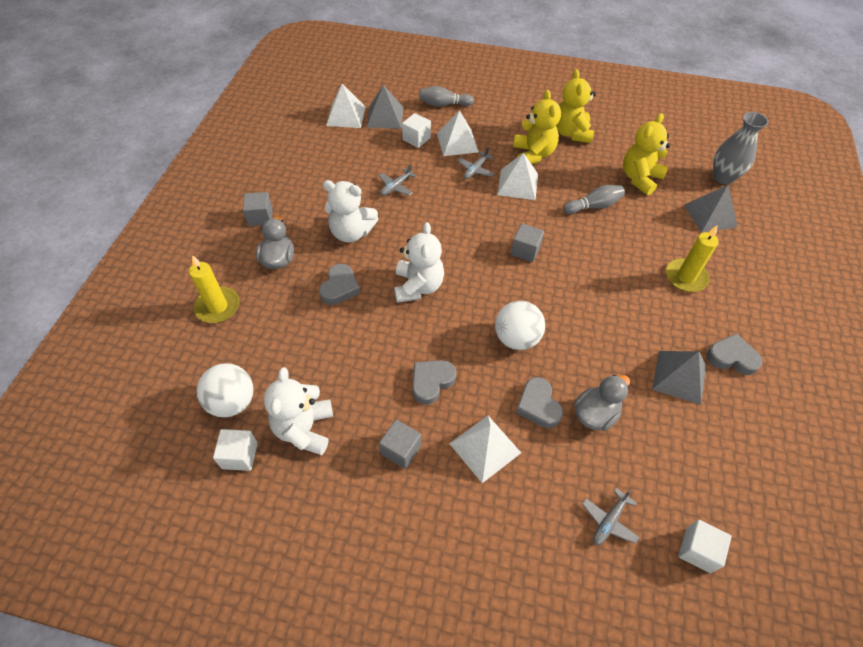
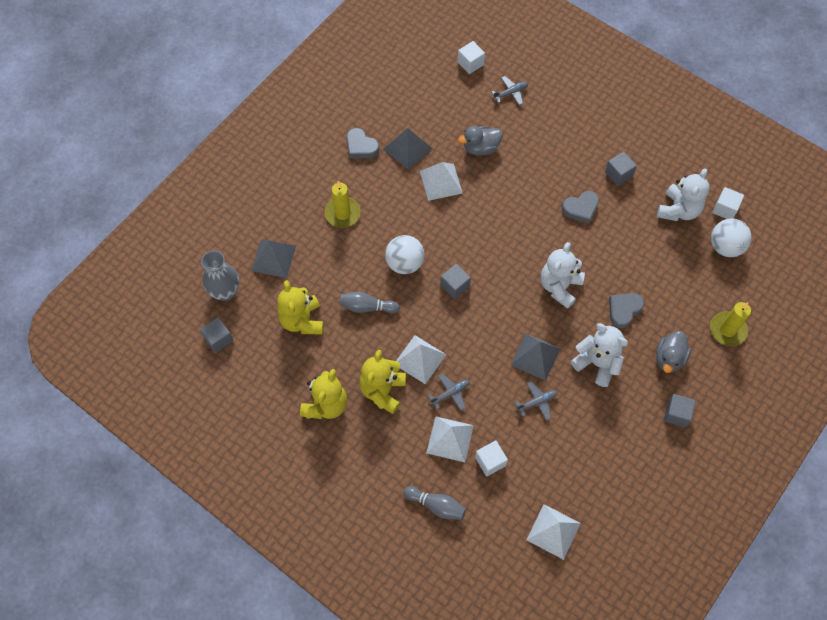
camera: 155 degrees left, 10 degrees up
(385, 117) = (510, 511): grey pyramid -> grey pyramid (535, 356)
(485, 448) = (564, 155): white pyramid -> white pyramid (441, 182)
(516, 338) = (504, 216): white ball -> white ball (404, 263)
(538, 405) = (515, 167): grey heart -> none
(639, 178) = (302, 320): yellow teddy bear -> yellow teddy bear turned 105 degrees clockwise
(693, 145) = (218, 339): none -> grey cube

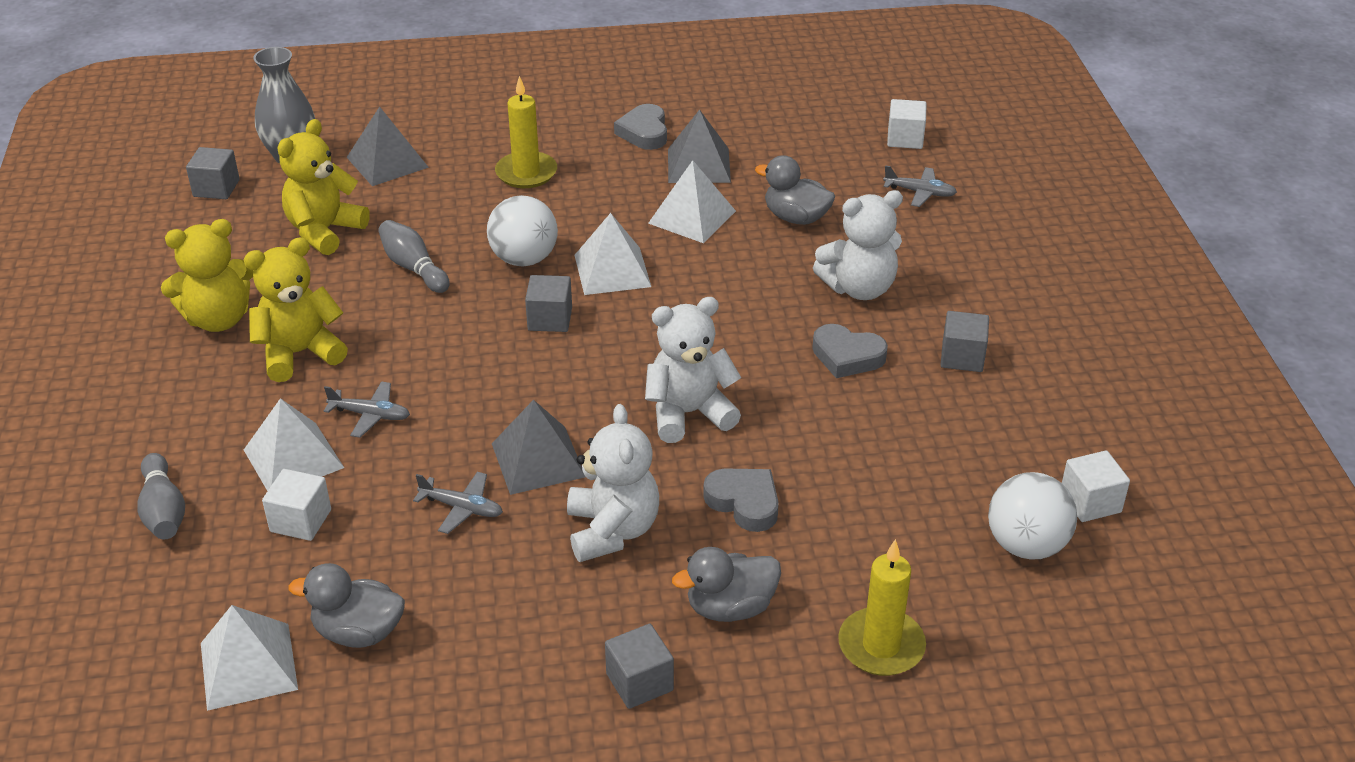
camera: 45 degrees right, 25 degrees down
(420, 359) = (391, 356): white pyramid -> white pyramid (612, 270)
(570, 483) = (358, 632): none -> grey duck
(624, 310) = (744, 502): grey heart -> grey heart turned 45 degrees clockwise
(678, 210) = (1004, 453): white teddy bear -> white teddy bear (859, 288)

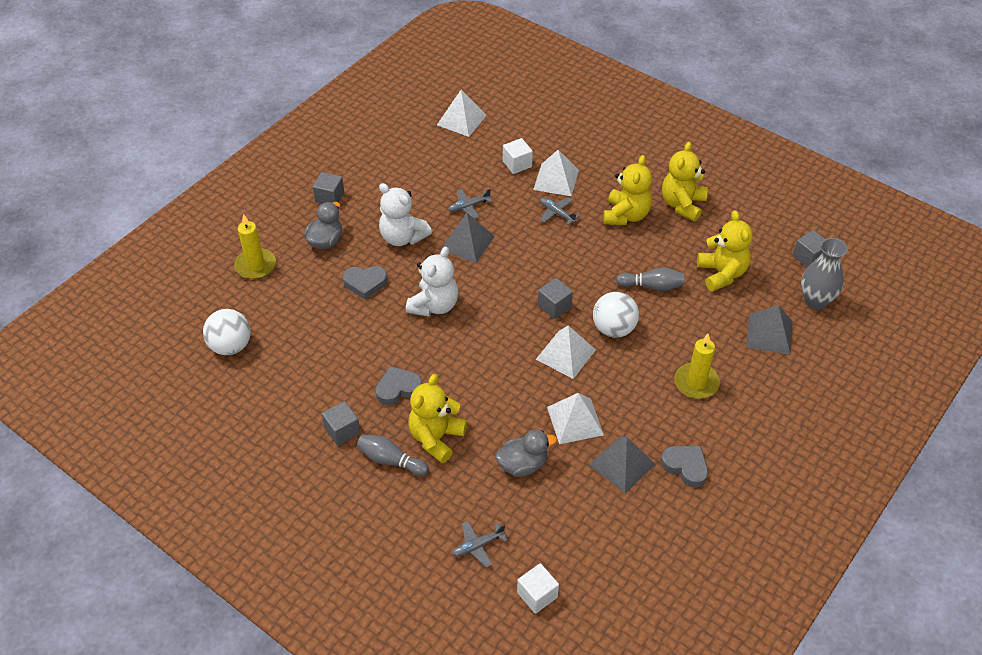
camera: 135 degrees right, 10 degrees up
(163, 511) = (567, 135): grey bowling pin -> grey bowling pin (390, 460)
(358, 632) = (442, 149): grey duck -> none
(370, 415) = (556, 213): grey plane -> grey plane turned 75 degrees clockwise
(859, 288) = (436, 438): white teddy bear -> yellow teddy bear
(1090, 502) = (217, 388): white cube -> none

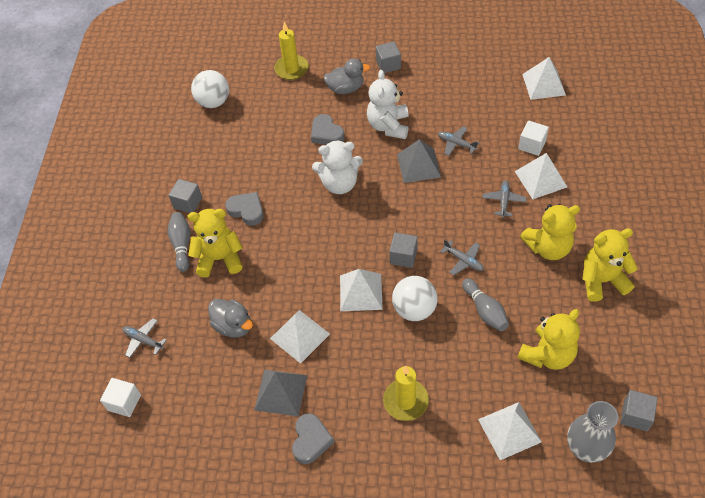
camera: 60 degrees right, 5 degrees up
(593, 271) = (463, 260): none -> grey plane
(769, 334) = (509, 430): grey pyramid -> white pyramid

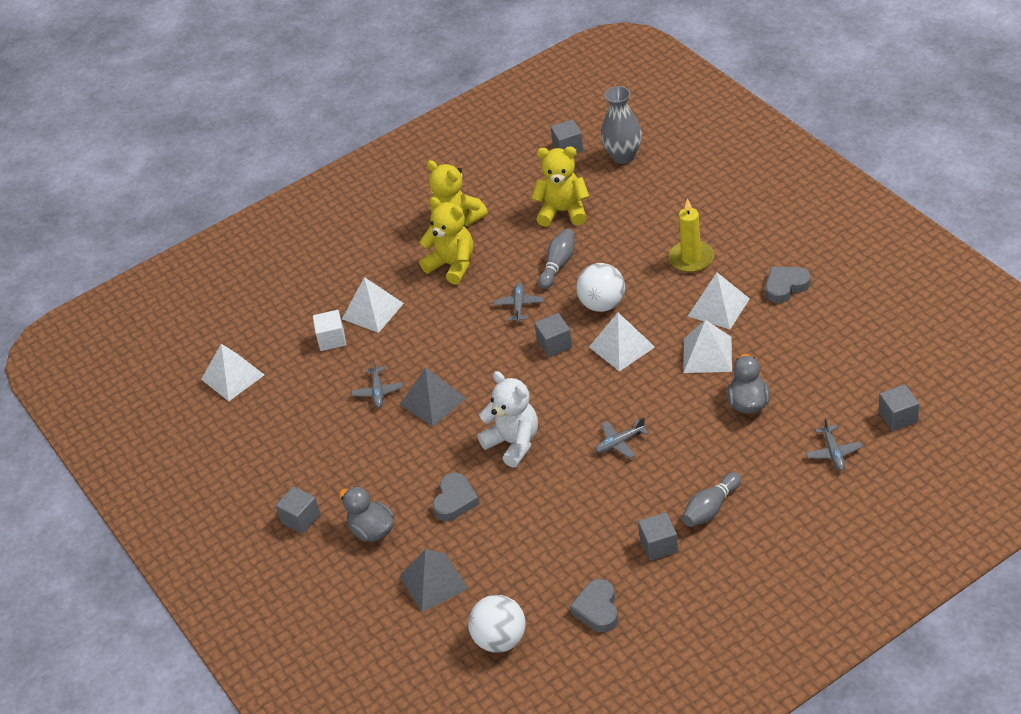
camera: 125 degrees left, 10 degrees down
(124, 402) = (898, 417): white cube -> grey cube
(219, 259) = (694, 466): yellow teddy bear -> none
(247, 210) = (618, 490): grey heart -> grey heart (597, 609)
(281, 392) = (769, 330): grey pyramid -> grey pyramid (433, 582)
(291, 69) = (381, 604): yellow candle -> none
(388, 126) = (398, 457): white teddy bear -> none
(503, 201) = (423, 319): grey plane -> grey plane (619, 443)
(509, 430) = (651, 196): white pyramid -> white pyramid (718, 307)

